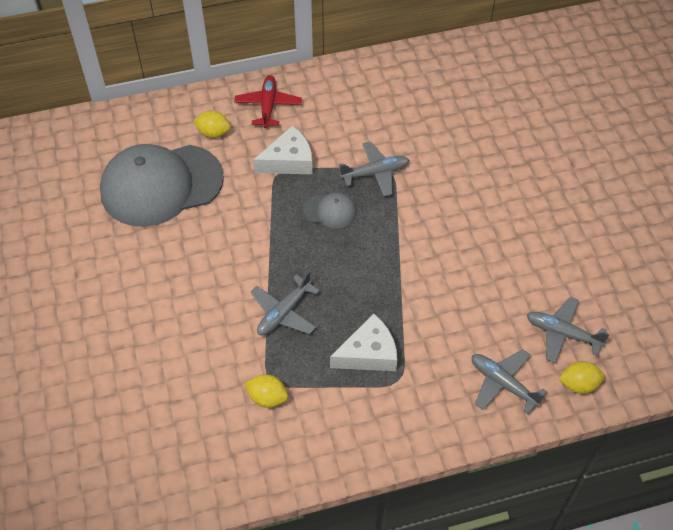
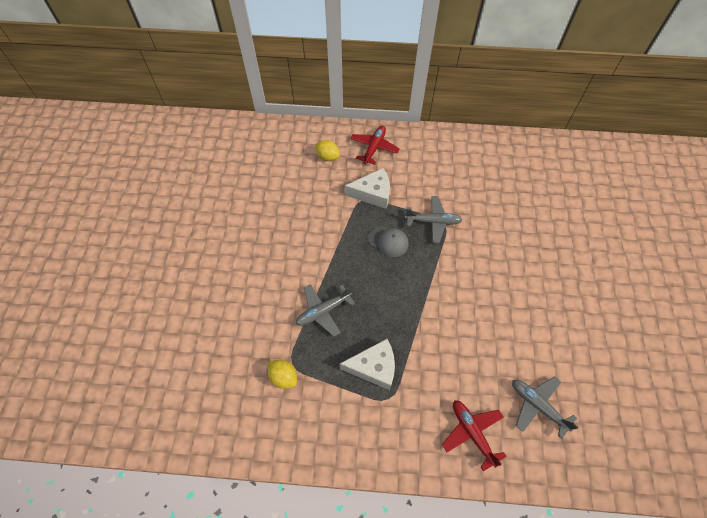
camera: 20 degrees right, 5 degrees up
(161, 185) = (276, 185): grey cap -> none
(503, 383) = (472, 433): grey plane -> red plane
(578, 384) = (536, 457): yellow lemon -> none

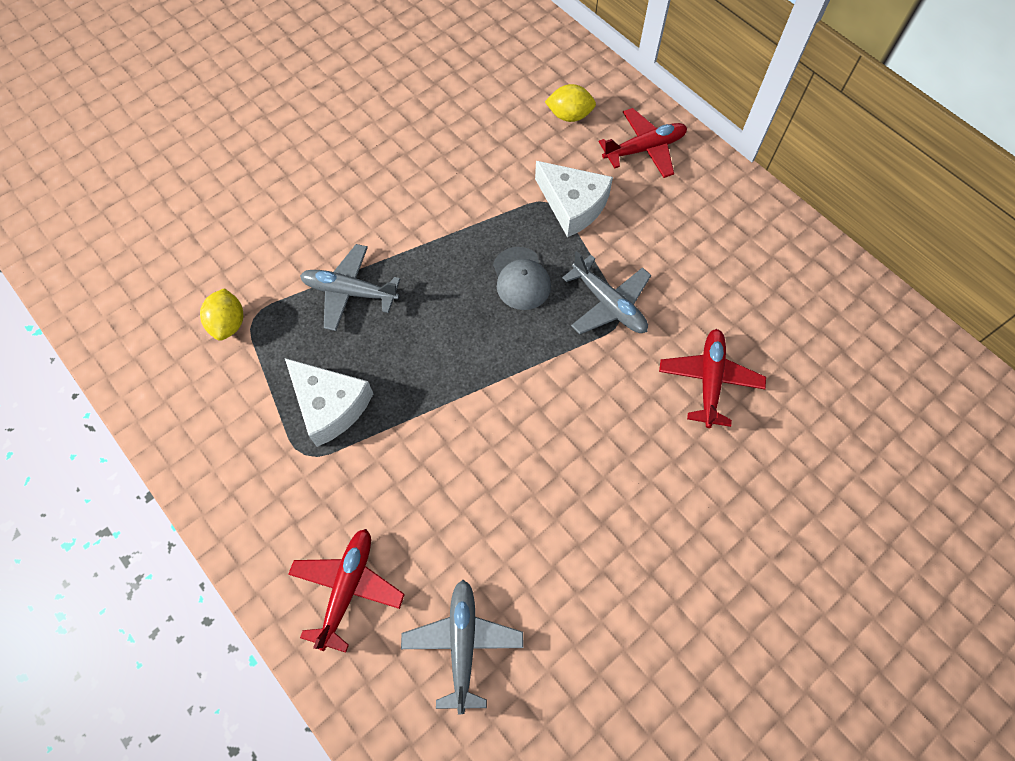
camera: 45 degrees right, 5 degrees up
(327, 157) = (569, 116): yellow lemon -> yellow lemon turned 75 degrees counterclockwise
(501, 219) = (709, 380): none -> red plane

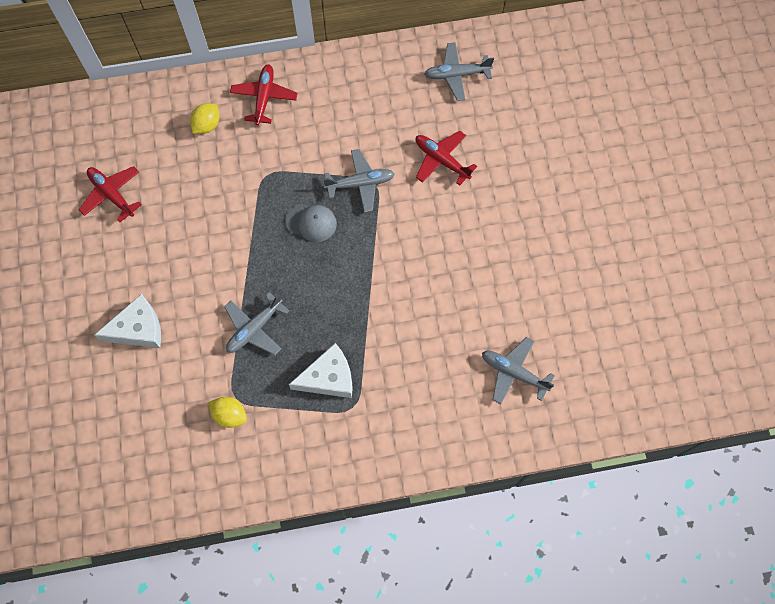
camera: 60 degrees left, 5 degrees up
(347, 588) = (449, 419): red plane -> red plane (112, 194)
(573, 205) = (277, 163): white cheese -> white cheese (138, 329)
(843, 334) = (456, 75): none -> grey plane

